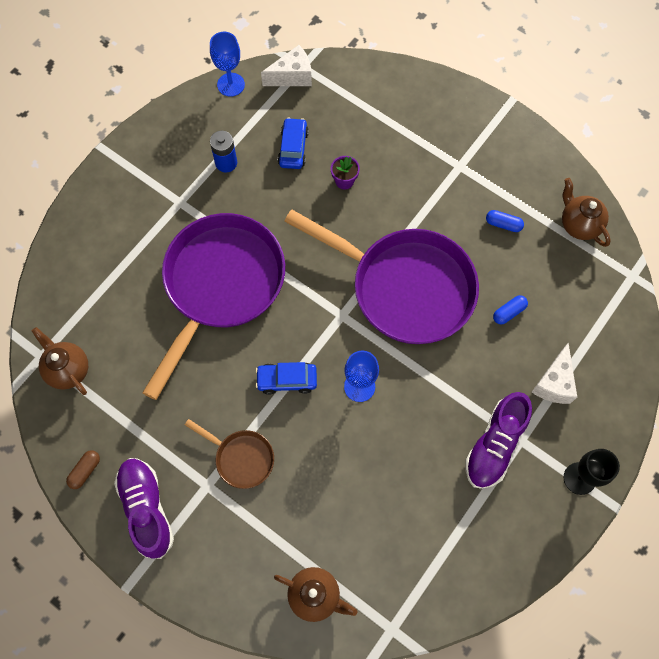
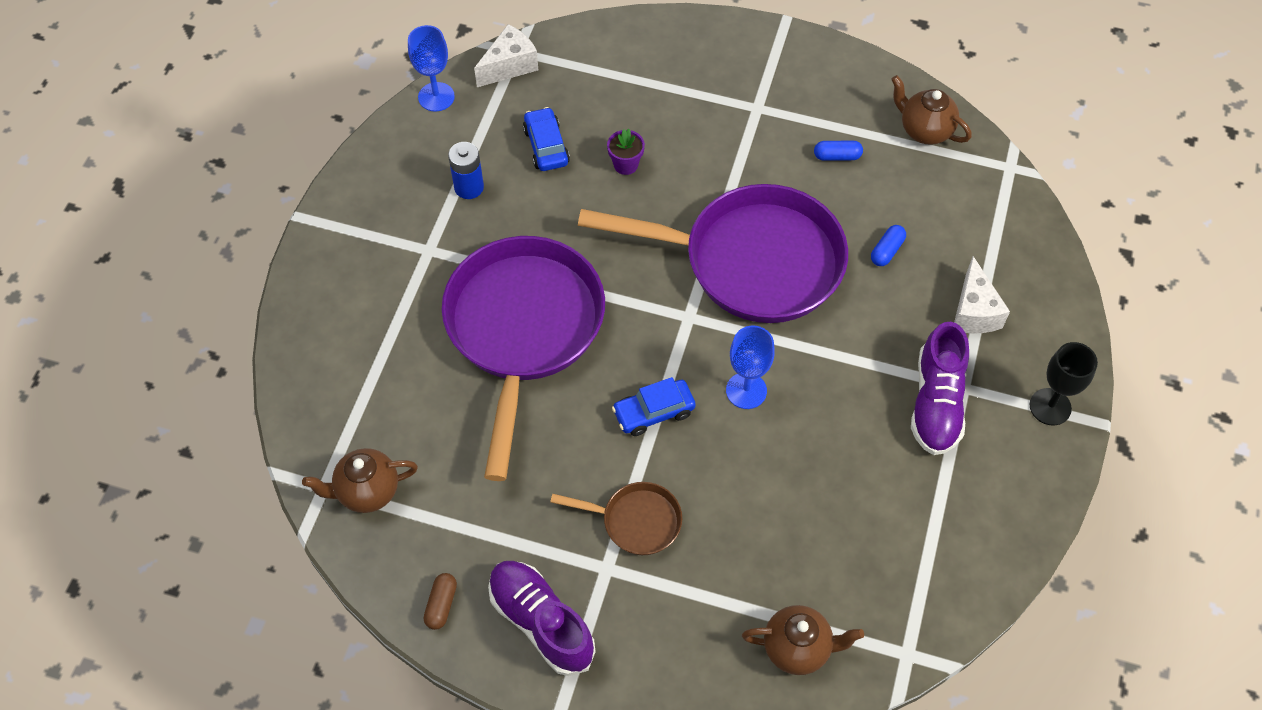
camera: 20 degrees left, 10 degrees down
(68, 370) = (367, 492): brown teapot -> brown teapot turned 45 degrees counterclockwise

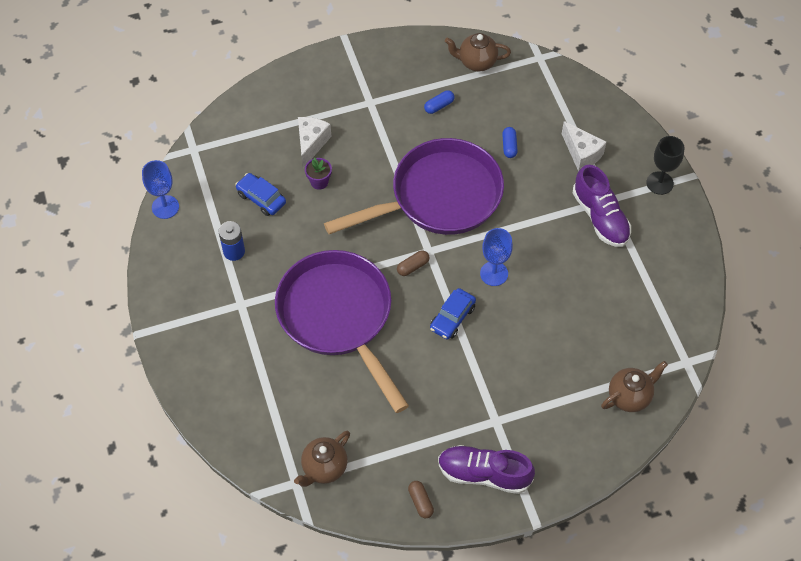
camera: 35 degrees left, 0 degrees up
(509, 66) = (196, 161): white cheese -> white cheese (311, 144)
(636, 521) = (491, 385): brown pan -> none
(655, 324) = (413, 266): none -> brown capsule

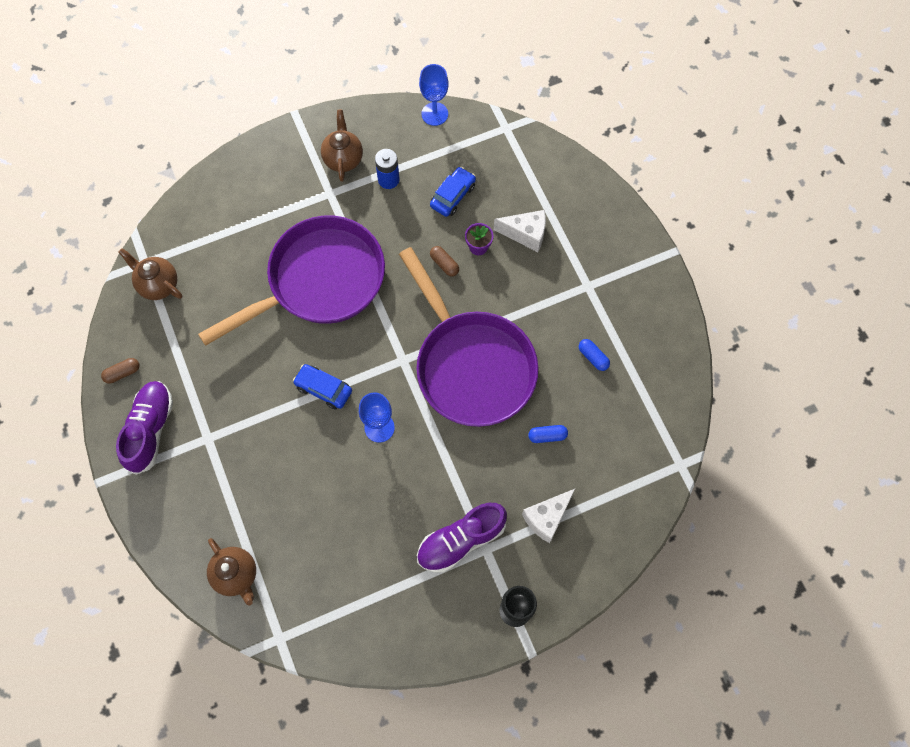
camera: 85 degrees right, 10 degrees up
(413, 266) = (382, 346): brown capsule -> brown capsule (444, 264)
(476, 62) = (661, 394): brown teapot -> brown teapot (343, 159)

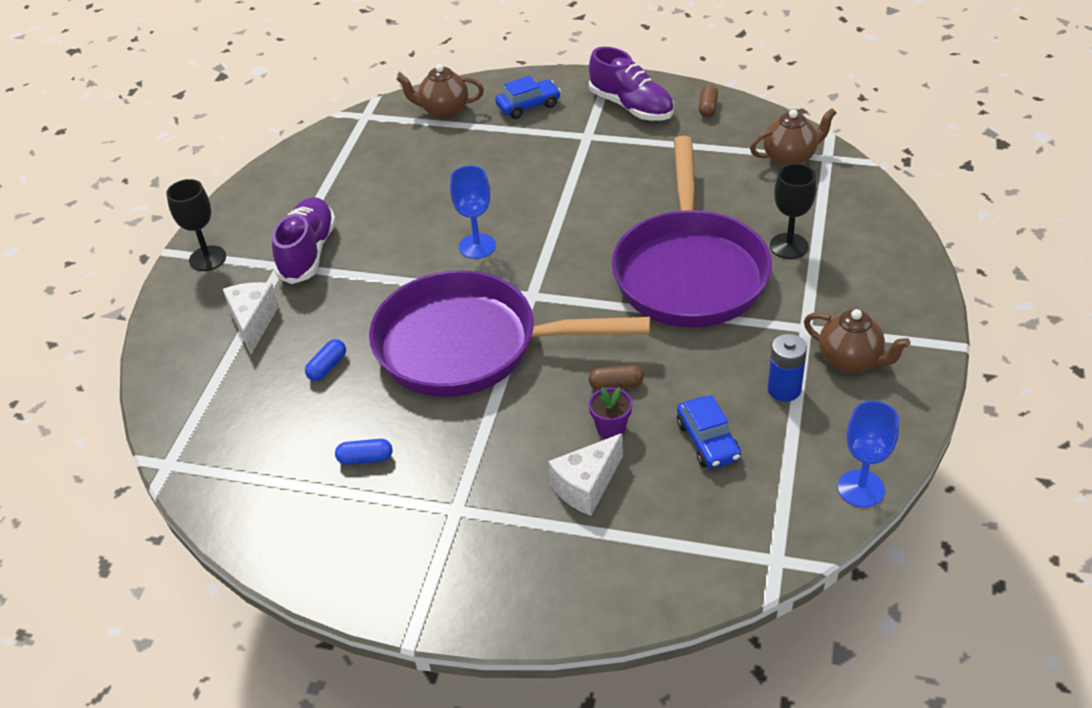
camera: 130 degrees right, 25 degrees down
(258, 238) = (789, 246): none -> black goblet
(323, 389) = (559, 225): blue car -> blue car (528, 106)

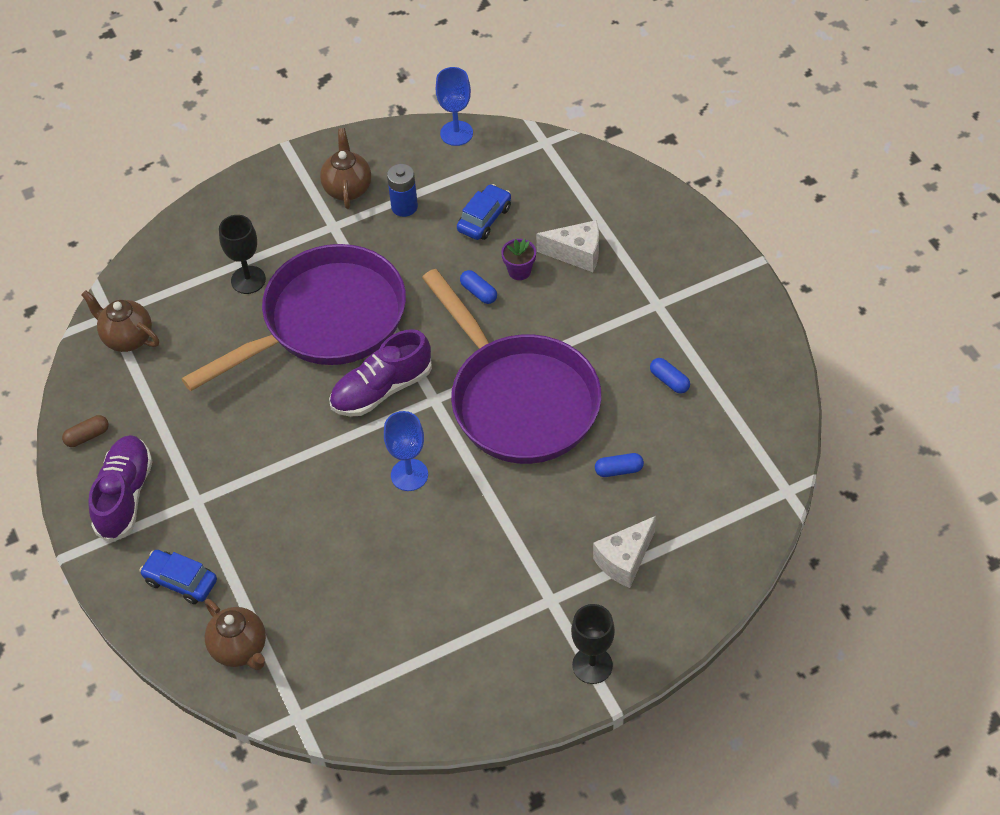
camera: 130 degrees left, 10 degrees up
(308, 252) = (519, 592): purple shoe -> purple shoe (381, 389)
(616, 384) = (478, 292): brown capsule -> blue capsule

